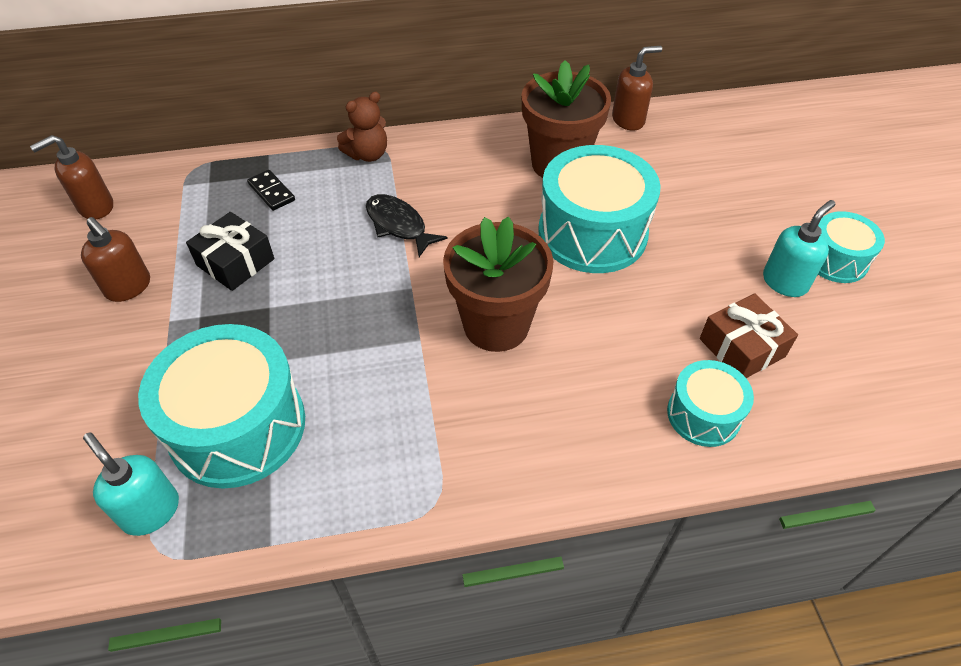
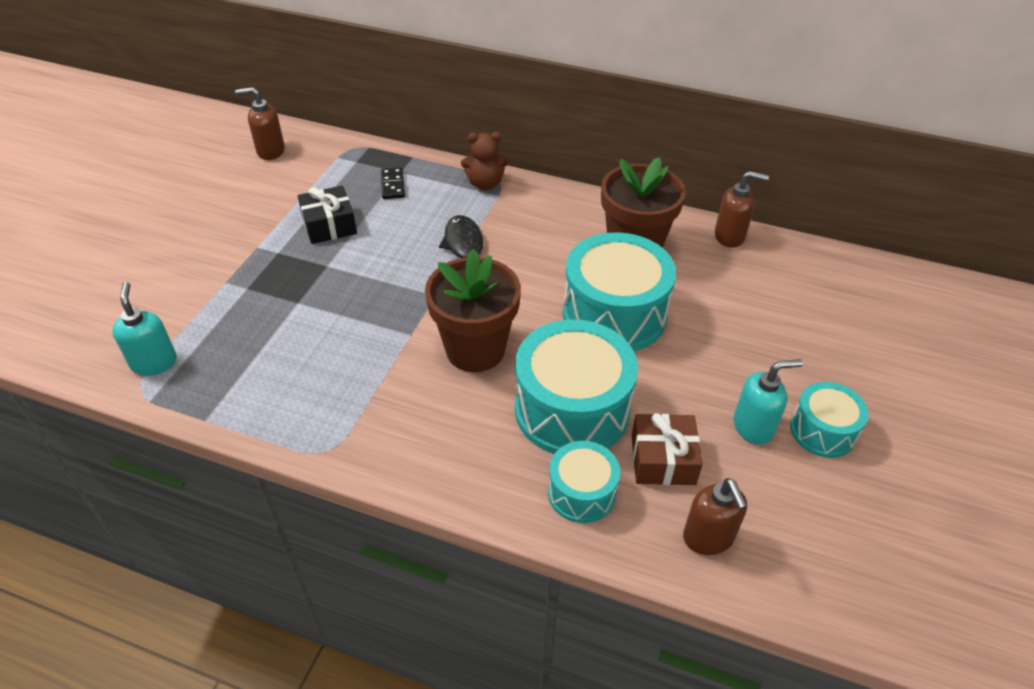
camera: 30 degrees right, 5 degrees down
(129, 287) = (249, 214): brown soap dispenser -> brown soap dispenser (708, 538)
(237, 426) = (244, 335): turquoise drum -> turquoise drum (572, 409)

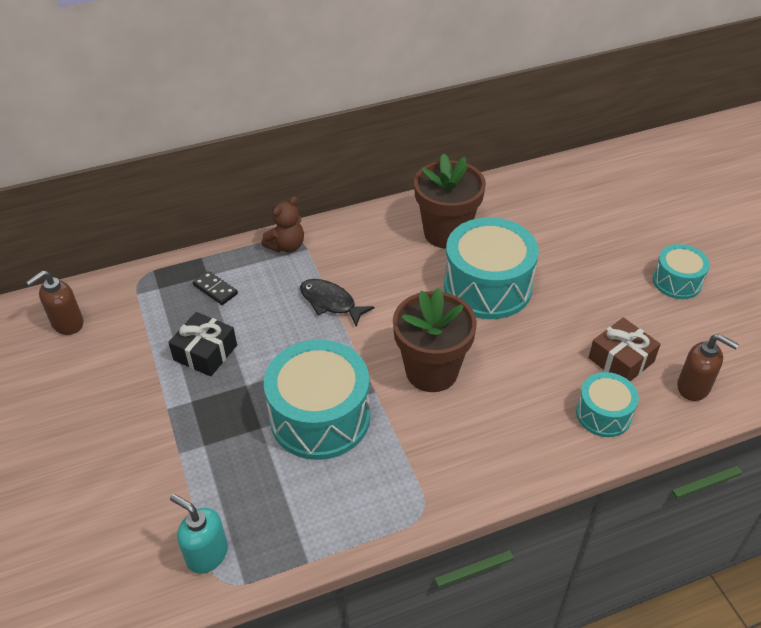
camera: 40 degrees left, 0 degrees up
(572, 409) = (537, 367): turquoise drum -> turquoise drum (320, 417)
(730, 236) = (493, 188): brown soap dispenser -> none
(753, 427) = (642, 304): turquoise soap dispenser -> none

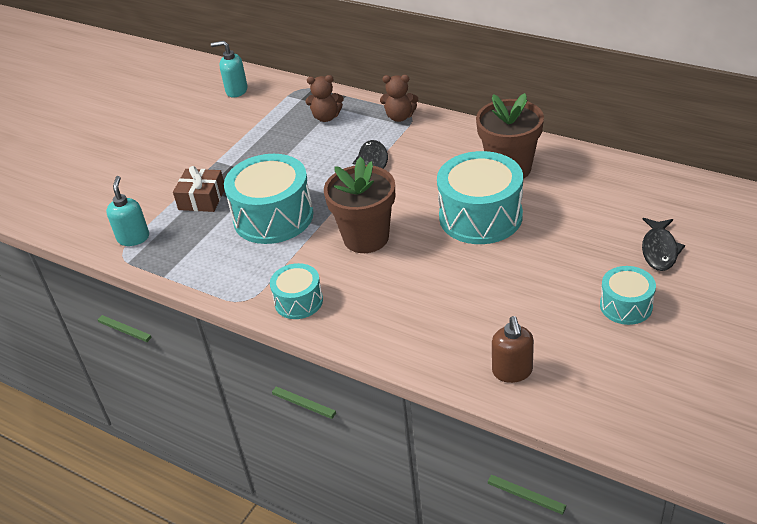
camera: 55 degrees right, 5 degrees down
(67, 324) = (236, 91): brown soap dispenser -> turquoise soap dispenser
(205, 352) = (272, 146): black gift -> none
(215, 289) = (326, 117): black domino -> brown teddy bear
(603, 414) = (424, 337): turquoise drum -> turquoise drum (298, 301)
(621, 360) = (492, 318): brown gift -> brown gift (202, 199)
(633, 226) = (659, 250): none -> black fish

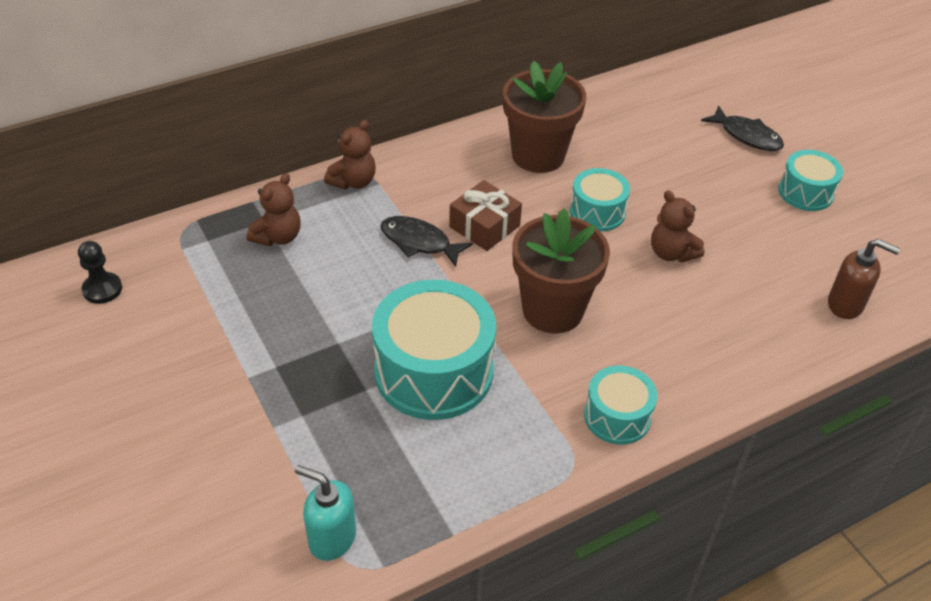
camera: 65 degrees left, 5 degrees up
(202, 199) = (320, 426): brown gift -> brown gift (484, 226)
(236, 91) = (102, 289): turquoise soap dispenser -> black pawn
(475, 265) = (671, 253): none -> brown teddy bear
(480, 216) = (597, 212): turquoise drum -> turquoise drum, size x0.55

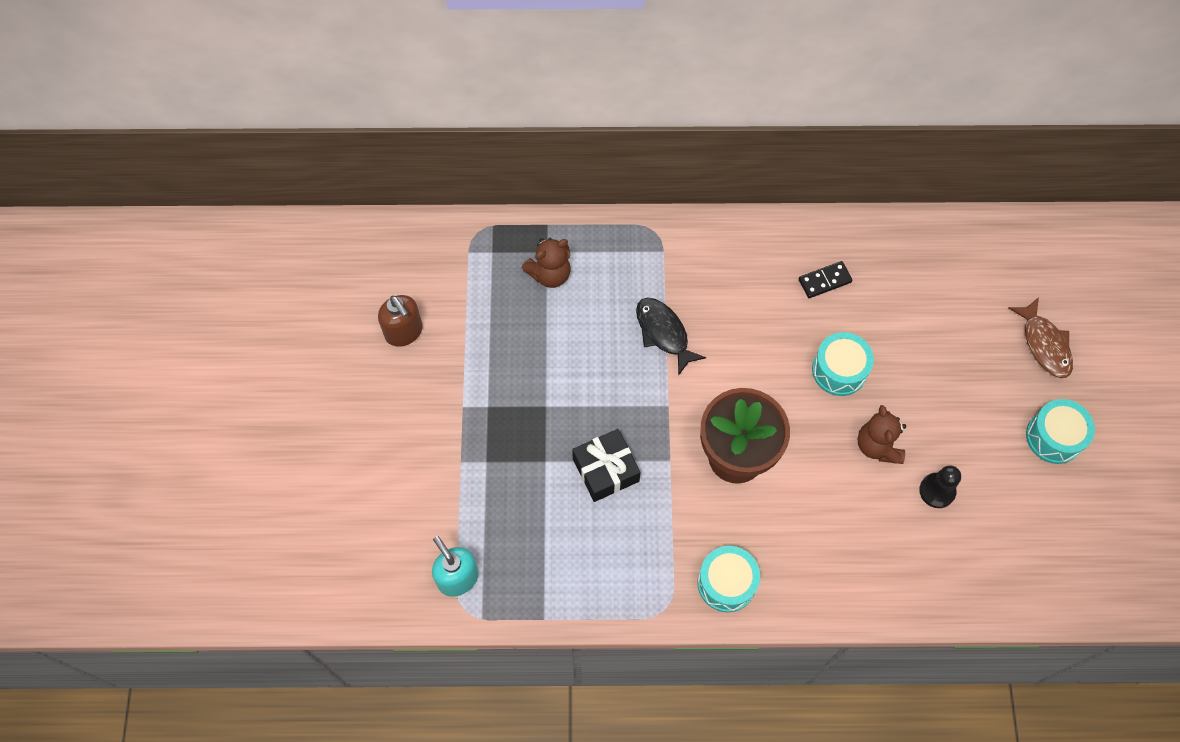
camera: 30 degrees right, 20 degrees up
(102, 289) = (391, 267): black pawn -> black pawn (937, 491)
(353, 181) = (642, 239): brown teddy bear -> none
(433, 371) = (605, 470): turquoise drum -> black gift
(484, 226) = (729, 341): brown gift -> none
(538, 155) = (824, 281): brown flower pot -> black domino
(747, 136) = (1044, 344): black fish -> brown fish
(845, 305) = (999, 574): brown soap dispenser -> brown soap dispenser (404, 332)

